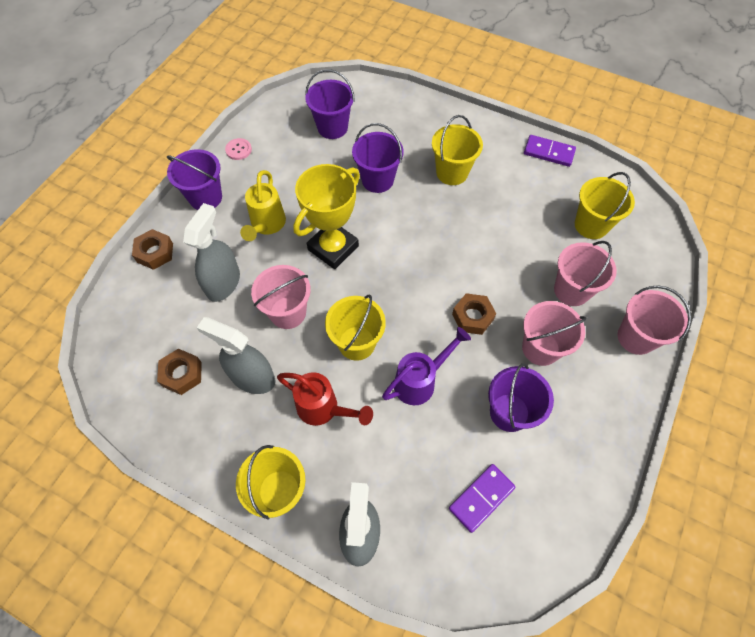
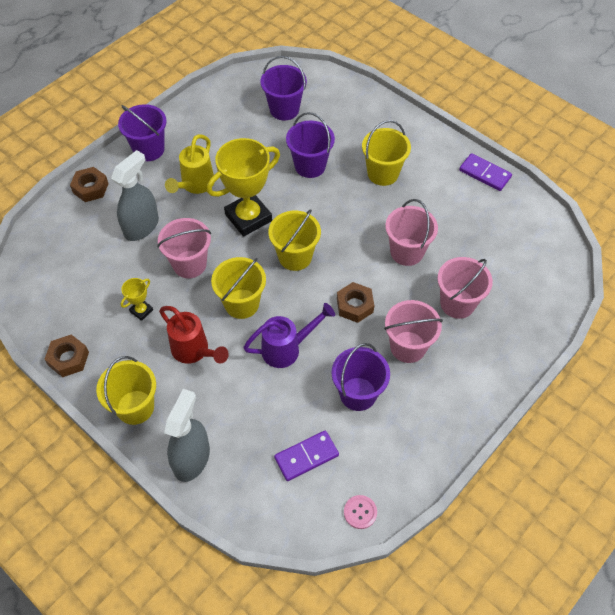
camera: 15 degrees right, 5 degrees down
(182, 374) = (83, 294): brown nut -> brown nut (68, 359)
(238, 150) = (191, 113): pink button -> pink button (360, 512)
(252, 377) = (141, 311): grey spray bottle -> yellow trophy
(591, 225) = (500, 249): yellow bucket -> yellow bucket (295, 257)
(636, 337) = (503, 358): pink bucket -> pink bucket (407, 252)

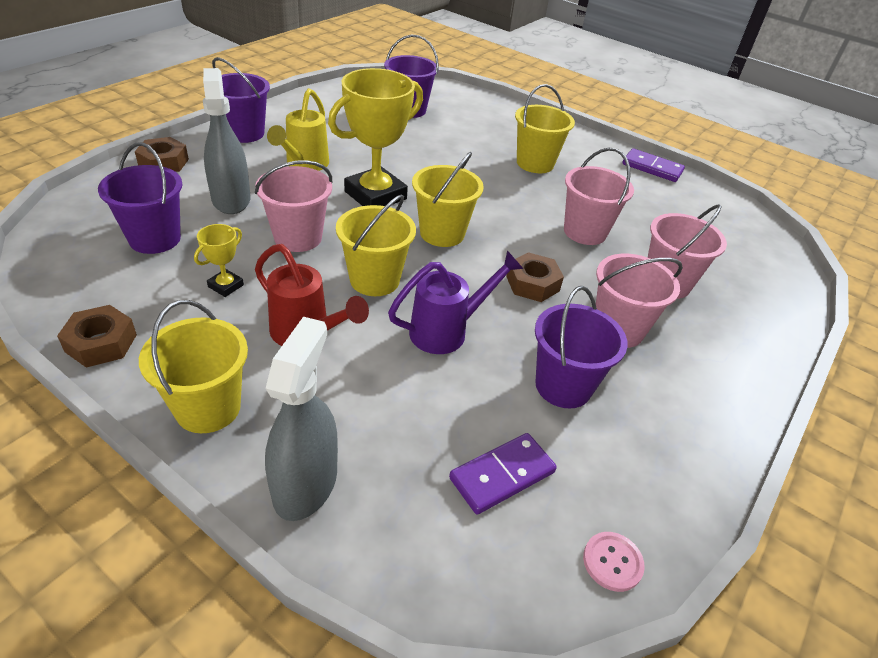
camera: 10 degrees left, 15 degrees down
(141, 226) = (231, 199): grey spray bottle -> grey spray bottle turned 45 degrees counterclockwise
(310, 166) = (446, 154): purple bucket -> purple bucket (155, 239)

